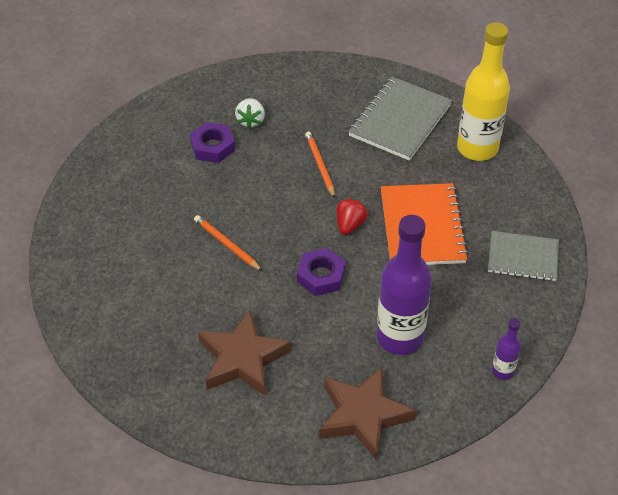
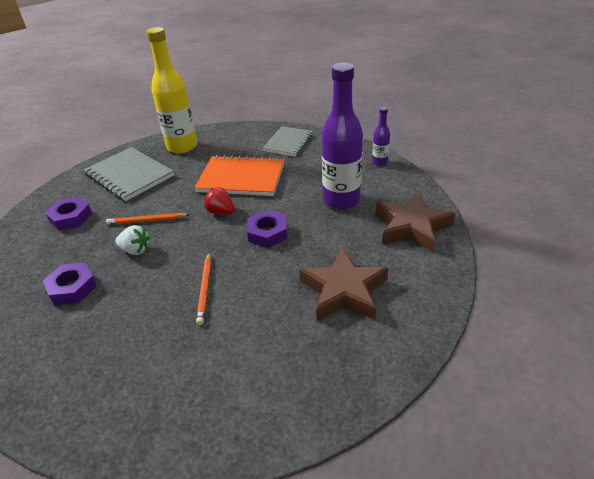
camera: 75 degrees left, 10 degrees down
(227, 244) = (205, 289): orange pencil -> orange pencil turned 60 degrees counterclockwise
(250, 121) = (60, 257): white strawberry -> white strawberry (135, 250)
(311, 102) = (71, 217): none -> purple nut

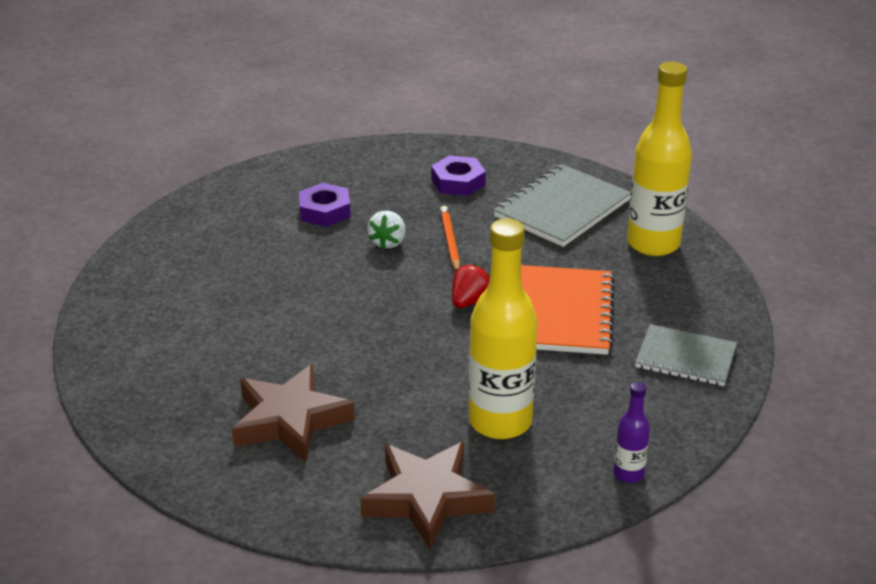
camera: 85 degrees right, 5 degrees down
(205, 289) = (310, 304): orange pencil -> none
(267, 233) = (417, 348): purple nut -> none
(341, 200) = (500, 422): purple bottle -> yellow bottle

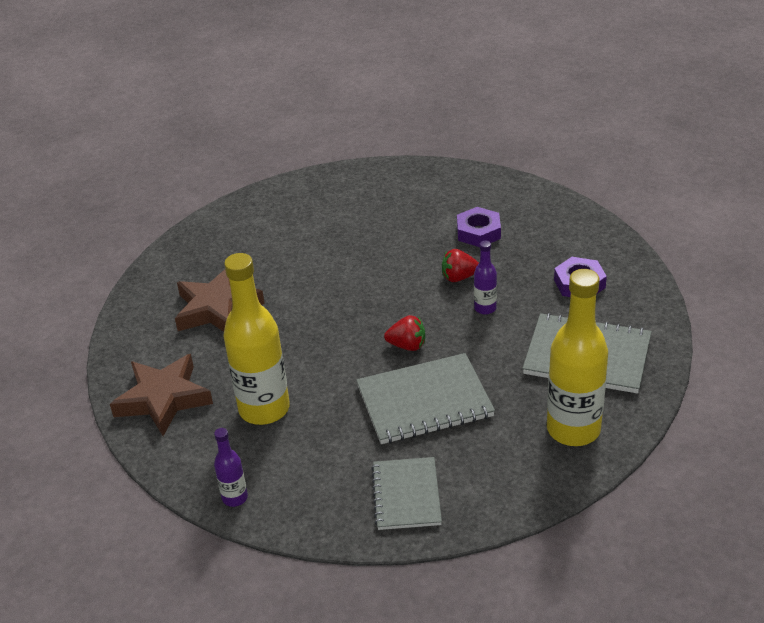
camera: 70 degrees right, 5 degrees up
(388, 242) = (459, 277): white strawberry -> red strawberry
(450, 241) = (485, 308): orange pencil -> purple bottle
(561, 313) = (424, 401): orange notebook -> grey notebook

